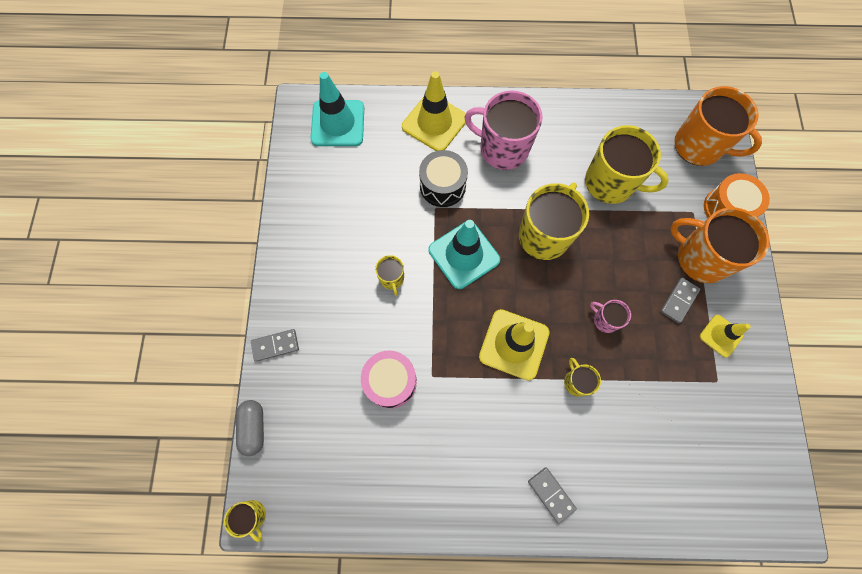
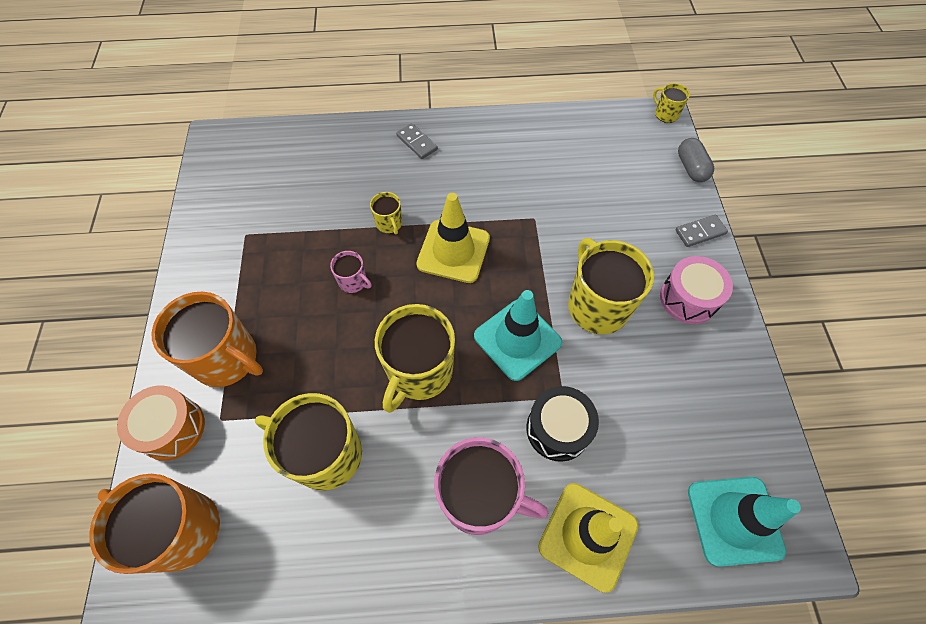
camera: 175 degrees right, 10 degrees down
(390, 381) = (574, 211): pink drum -> pink drum (688, 298)
(392, 278) = (597, 306): yellow mug -> yellow mug, size x2.12
(679, 301) = (266, 307): grey domino -> none
(721, 336) = (228, 276): yellow traffic cone -> none

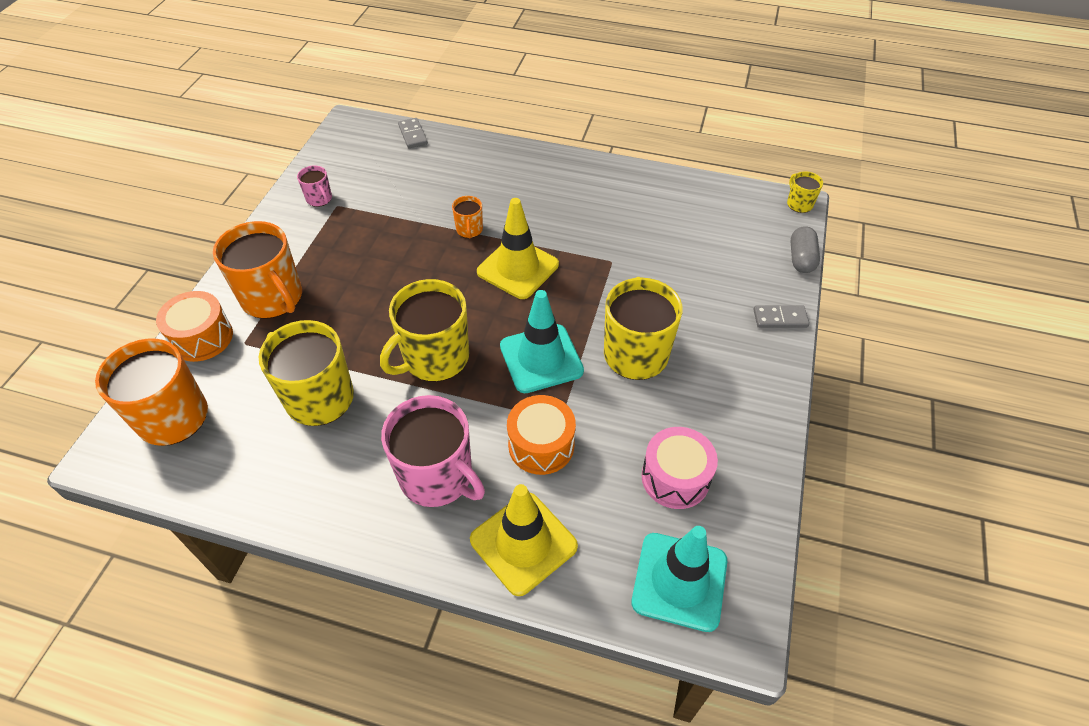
camera: 20 degrees right, 10 degrees down
(353, 281) = (412, 268): pink mug -> pink mug (319, 199)
(389, 223) = (469, 230): yellow mug -> orange mug
(417, 142) = (530, 169): grey domino -> grey domino (413, 135)
(558, 429) = (541, 445): black drum -> orange drum
(688, 298) = (735, 373): pink drum -> pink drum (675, 478)

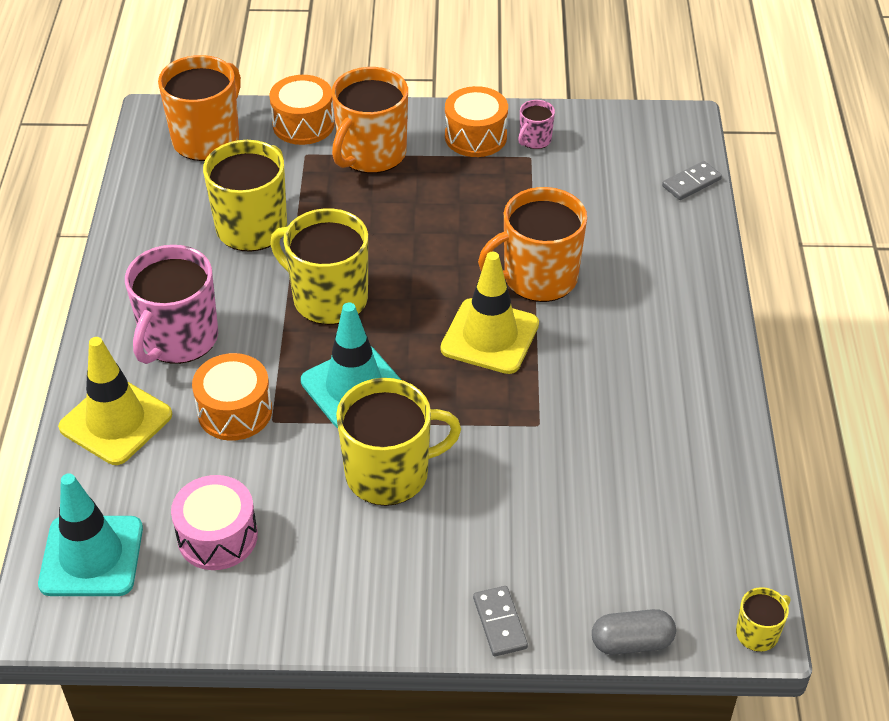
camera: 75 degrees right, 5 degrees down
(294, 230) = (475, 136): none -> orange drum
(469, 230) = (538, 278): orange mug -> orange mug, size x2.12

